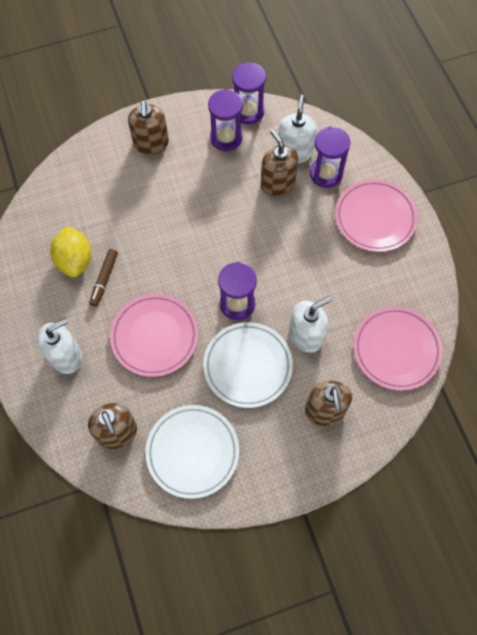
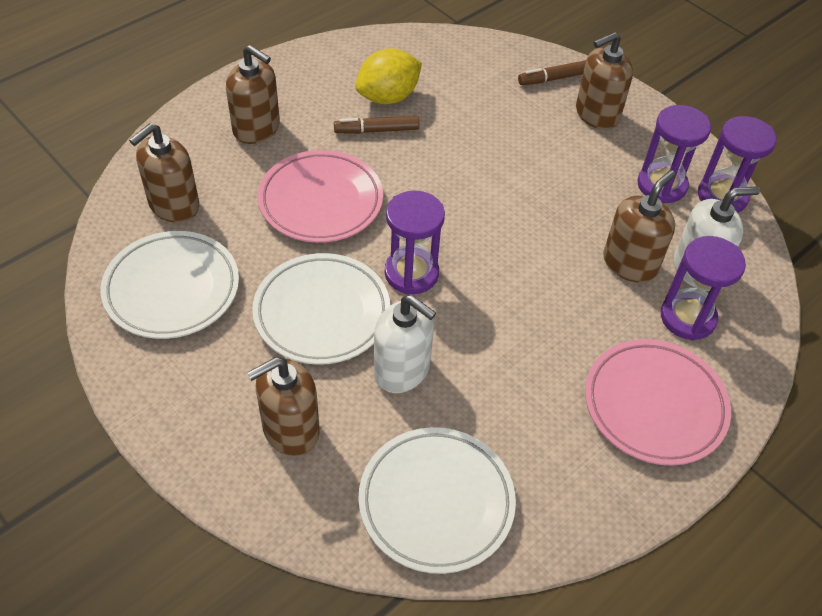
camera: 65 degrees right, 15 degrees down
(66, 356) = (256, 128): white soap dispenser -> brown soap dispenser
(106, 151) = (555, 78): none -> brown marker
(396, 350) = (436, 502): pink plate -> white plate

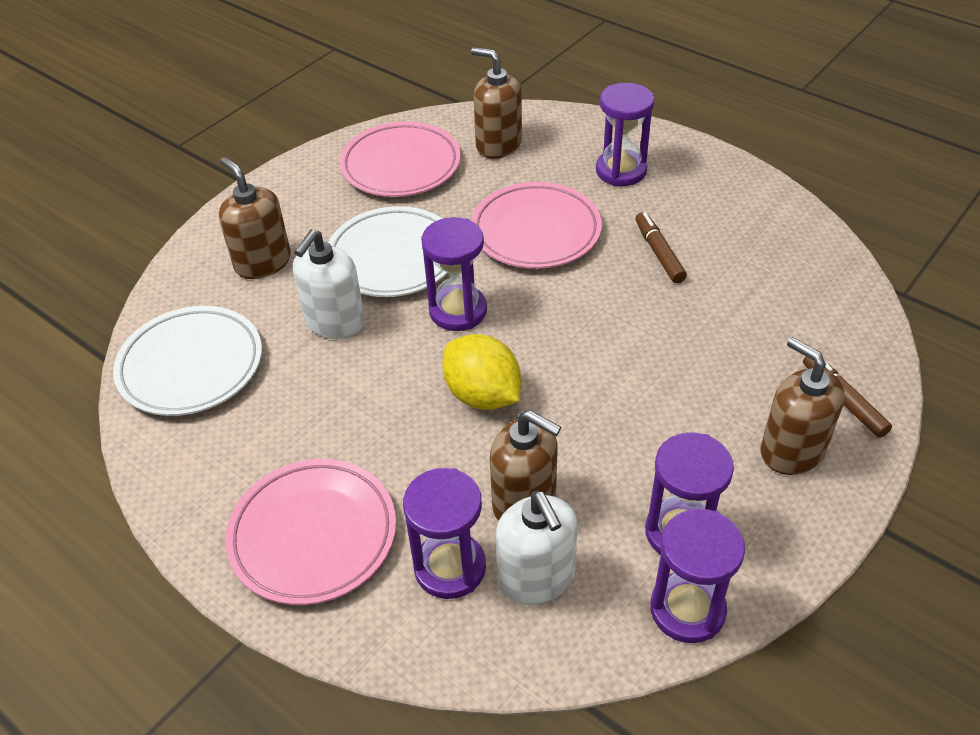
camera: 85 degrees right, 5 degrees down
(172, 289) = (401, 166): white plate -> pink plate
(256, 128) = (621, 171): brown soap dispenser -> purple hourglass
(388, 97) = (719, 253): yellow lemon -> yellow lemon (482, 395)

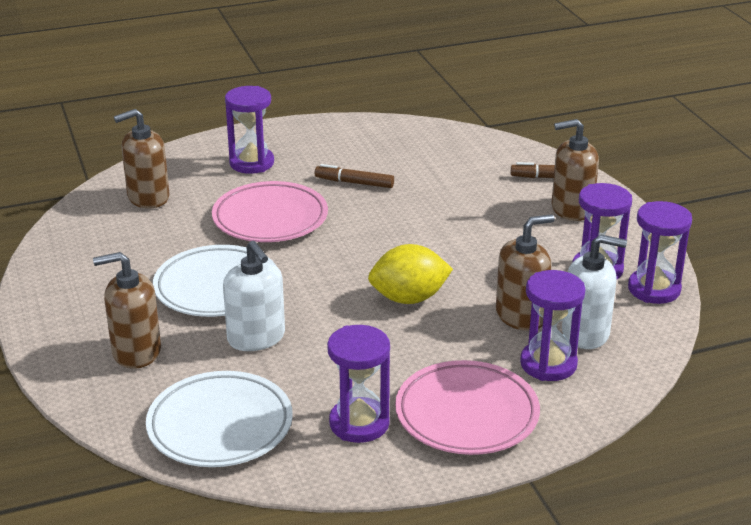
camera: 60 degrees left, 15 degrees down
(401, 166) = (108, 247): pink plate -> none
(458, 311) = (312, 279): purple hourglass -> purple hourglass (359, 423)

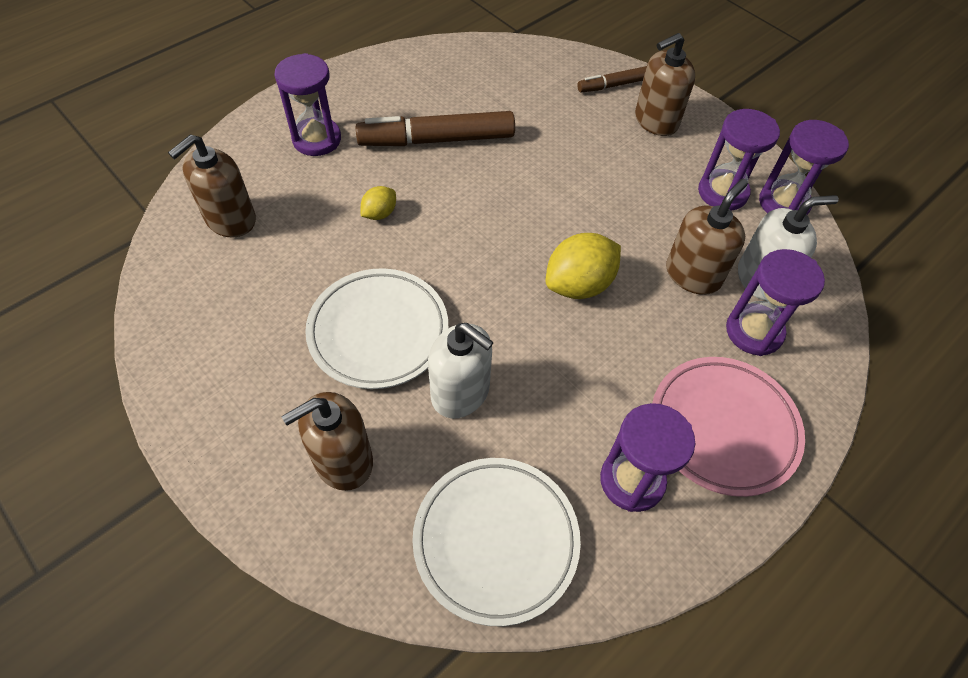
camera: 25 degrees left, 25 degrees up
(270, 218) = (379, 213): pink plate -> yellow lemon
(354, 183) = (436, 140): brown marker -> brown marker, size x1.84

